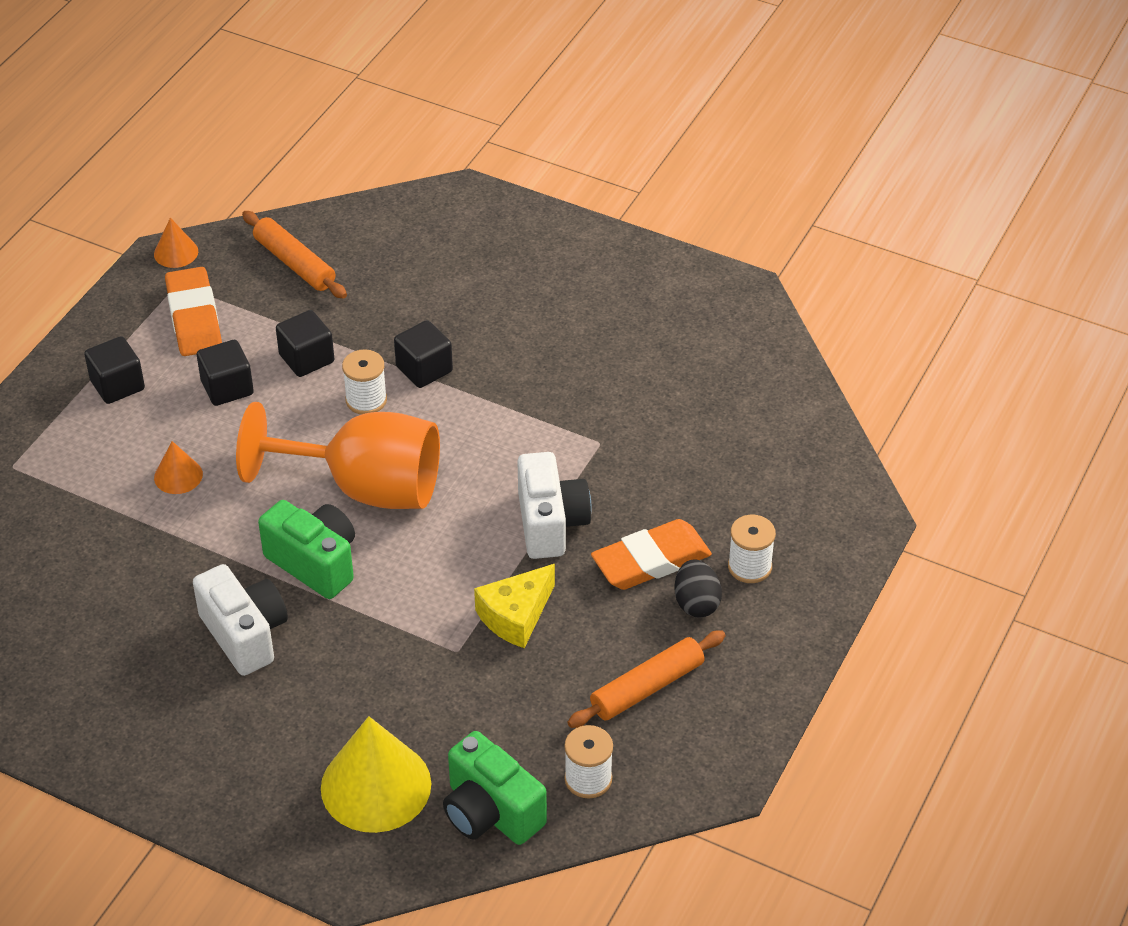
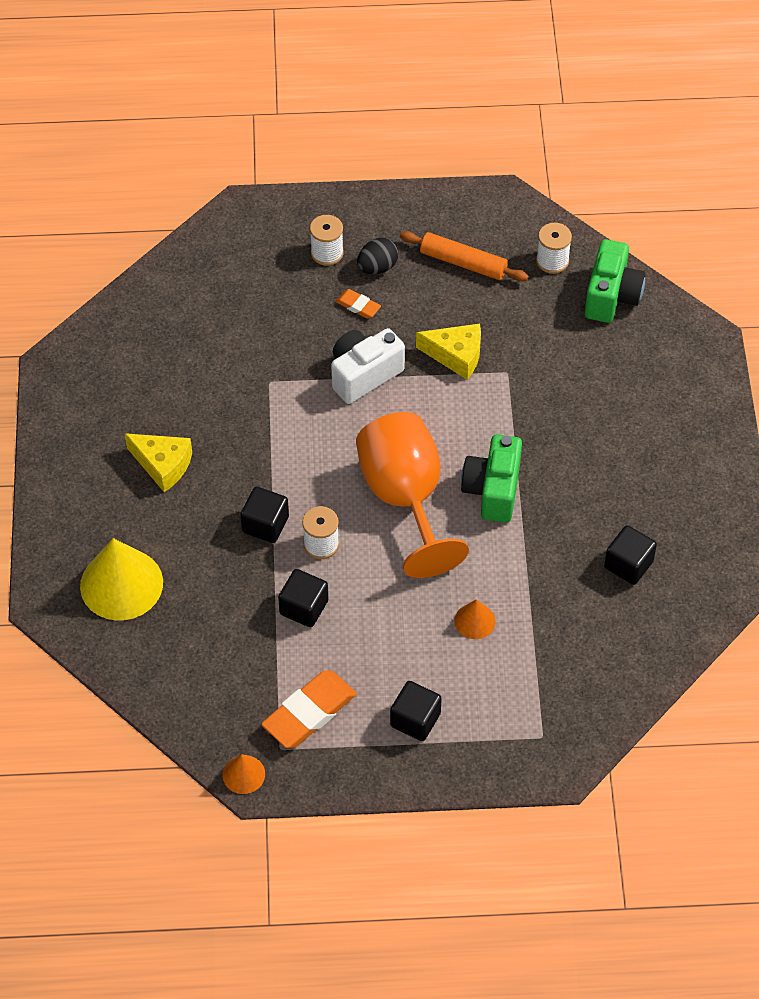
camera: 120 degrees left, 10 degrees up
(227, 388) = (368, 642): black cube -> black cube (628, 564)
(245, 634) = (580, 495): white camera -> none
(294, 263) = (203, 678): orange rolling pin -> none
(376, 785) = (637, 361): yellow cone -> yellow cone (121, 584)
(557, 324) = (163, 465): none -> yellow cheese
(651, 560) = (358, 306): orange eraser -> orange eraser, size x0.51

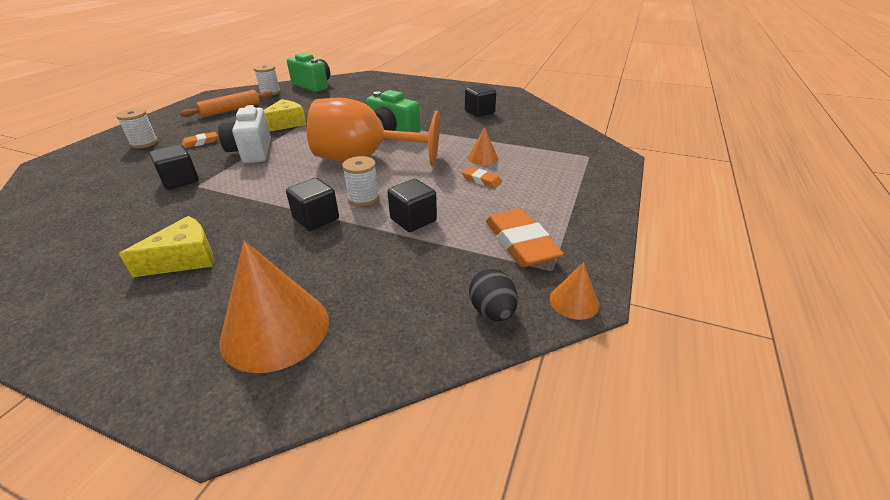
camera: 65 degrees left, 20 degrees down
(121, 584) = (275, 329): yellow cone -> orange cone
(377, 267) = (186, 131): black egg -> black egg (492, 311)
(415, 720) = (553, 196): black cube -> black cube (180, 180)
(417, 638) = (481, 180): none -> orange eraser

